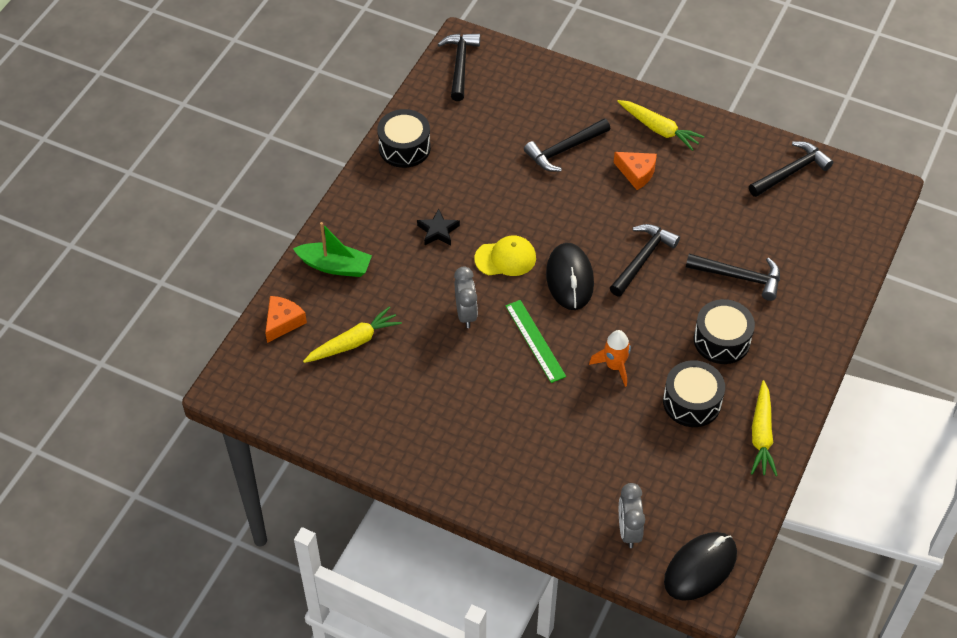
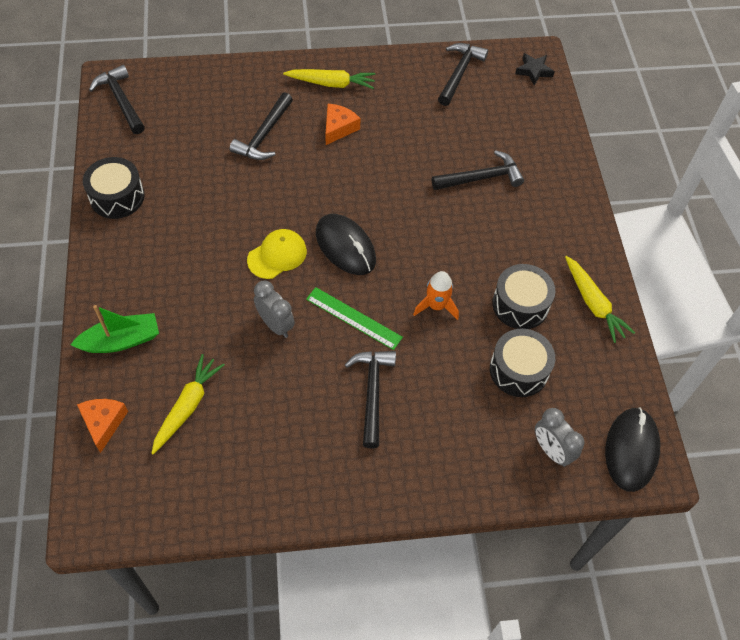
camera: 35 degrees left, 5 degrees up
(438, 231) = (199, 259): black star -> black star (534, 71)
(636, 173) = (338, 128): orange cheese -> orange cheese turned 60 degrees counterclockwise
(642, 259) = (394, 199): black hammer -> black hammer (372, 392)
(721, 340) = (505, 238): black drum -> black drum (519, 370)

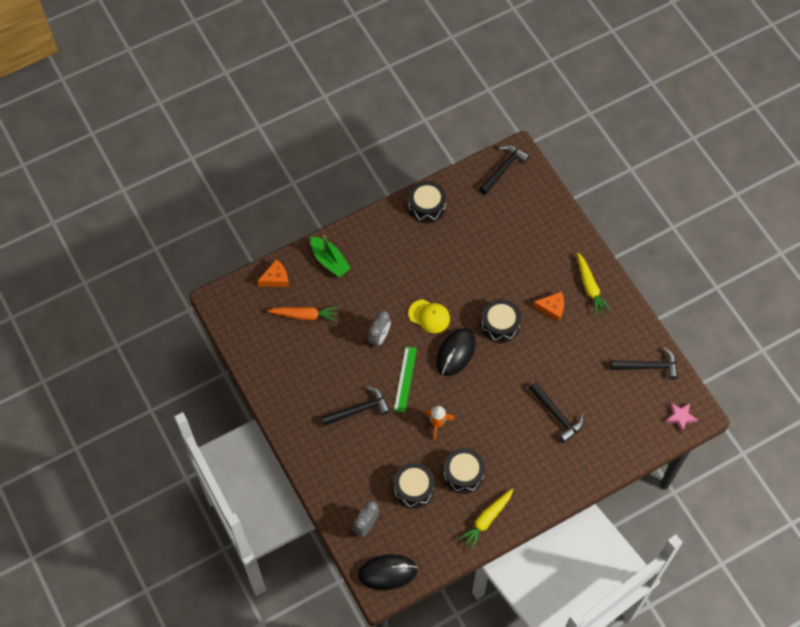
camera: 70 degrees right, 5 degrees up
(187, 406) = (305, 315): yellow carrot -> orange carrot
(264, 135) = (520, 266): black hammer -> none
(332, 186) = (500, 325): none -> black drum
(534, 71) = (680, 417): black star -> pink star

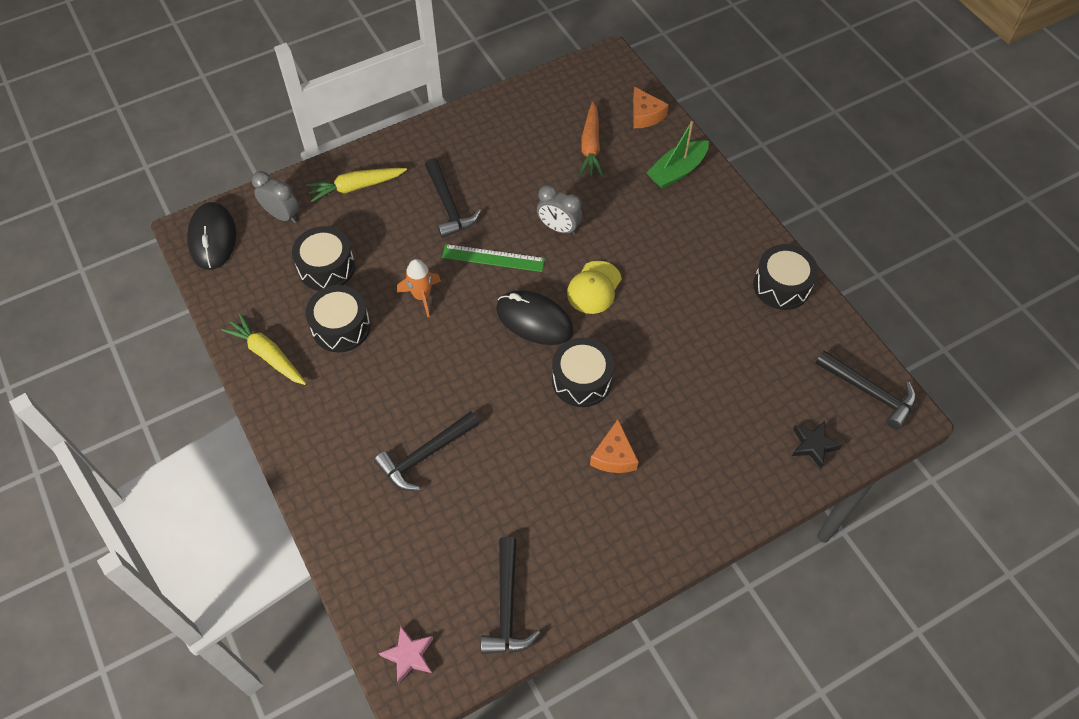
camera: 90 degrees right, 5 degrees down
(539, 202) = (813, 445): none -> black star
(590, 287) = (657, 517): yellow carrot -> yellow carrot (356, 187)

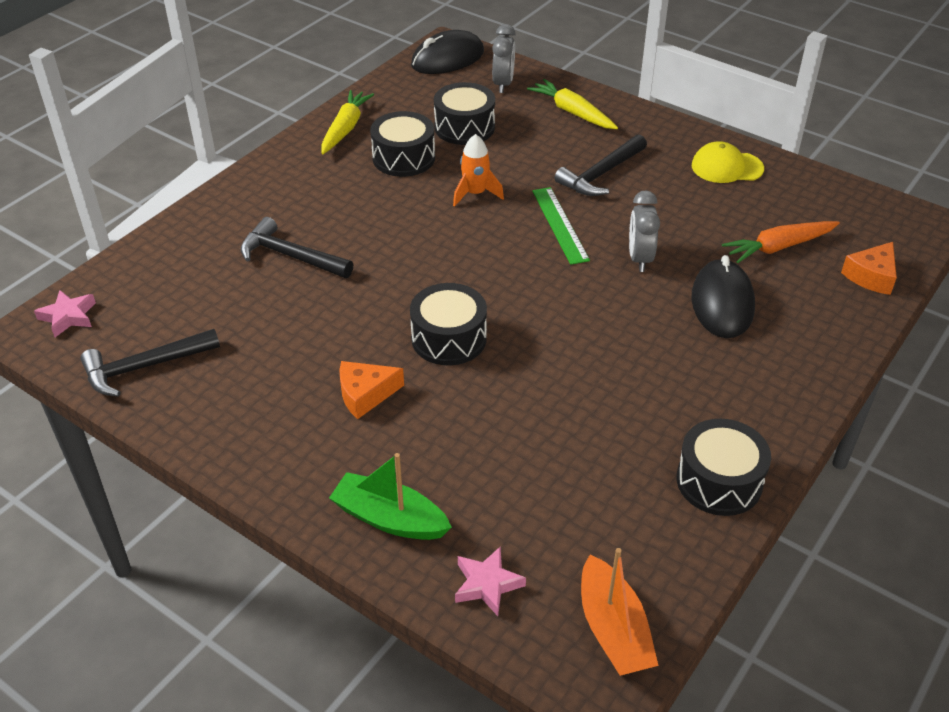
camera: 65 degrees right, 15 degrees down
(534, 320) = (502, 279): black mouse -> black mouse (722, 303)
(594, 287) = (580, 310): yellow cap -> yellow cap (727, 167)
(677, 171) = (812, 329): green boat -> green boat (389, 518)
(813, 445) = (487, 584): black star -> pink star
(870, 392) = (613, 629): black hammer -> orange boat

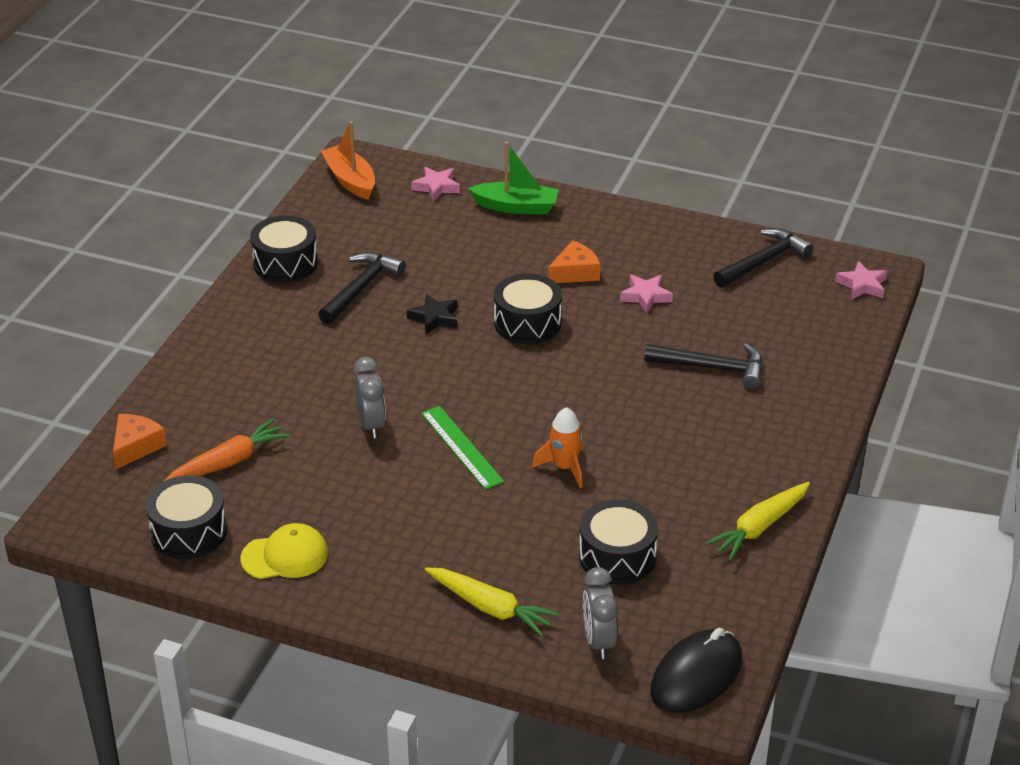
camera: 165 degrees right, 5 degrees down
(304, 347) = (645, 296): none -> pink star
(345, 128) = (759, 528): yellow carrot -> yellow carrot turned 45 degrees clockwise
(403, 158) = (666, 499): black drum -> black drum (188, 532)
(548, 363) = (434, 318): none -> black star
(601, 174) = (432, 518): black hammer -> black hammer (361, 288)
(722, 303) = (286, 394): black mouse -> none

